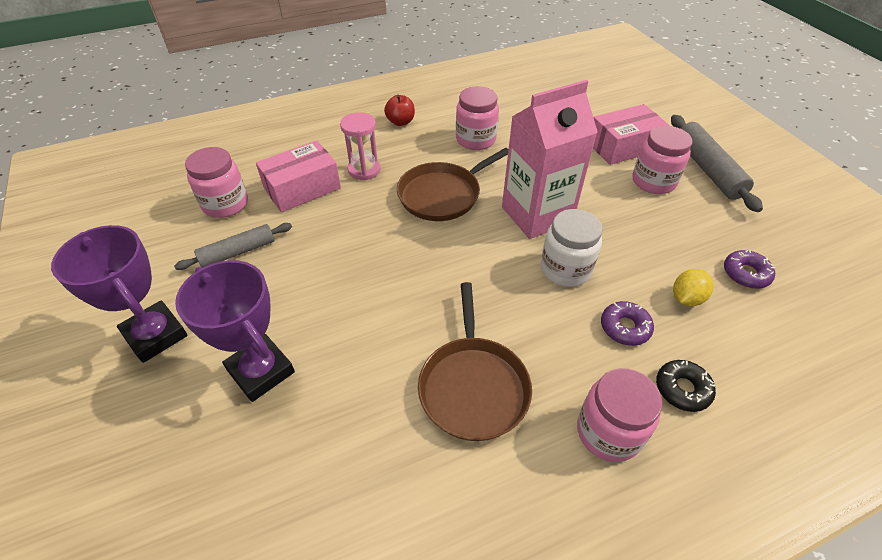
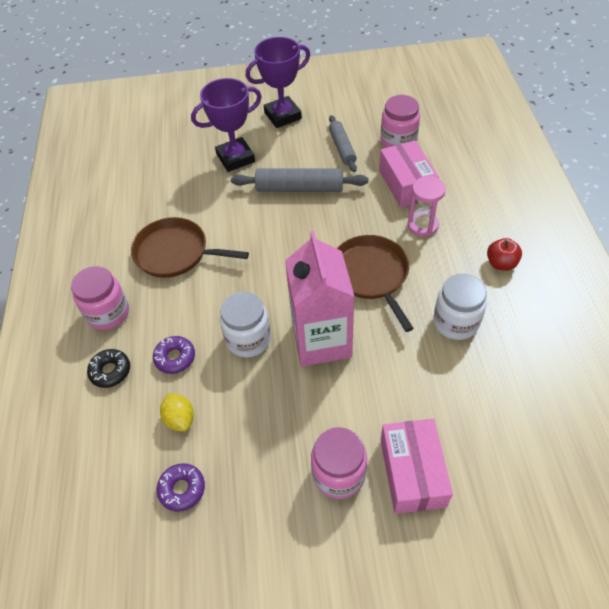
camera: 110 degrees right, 5 degrees up
(475, 140) = (455, 322): pink jar -> white jar
(707, 169) = (344, 554): grey rolling pin -> grey rolling pin (299, 188)

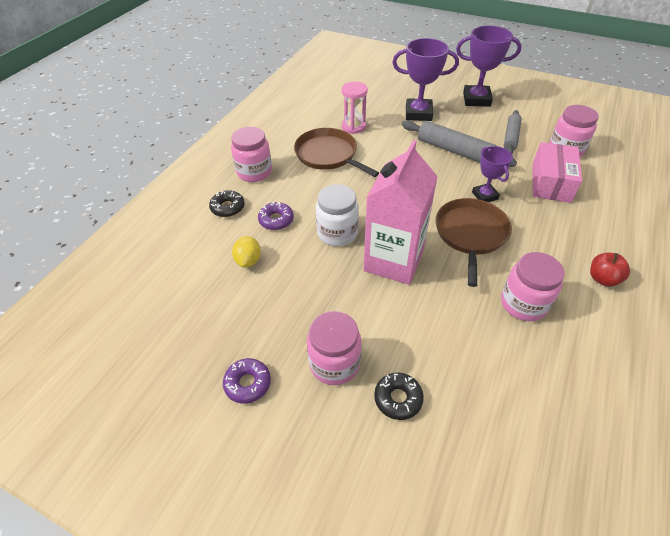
camera: 30 degrees right, 5 degrees down
(182, 489) = (213, 307): purple donut -> purple donut (248, 383)
(358, 227) = (484, 196): none -> purple trophy
(412, 472) = (398, 399): pink box -> black donut
(422, 225) = (544, 218): pink hourglass -> pink hourglass (353, 127)
(455, 322) = (523, 304): white jar -> pink jar

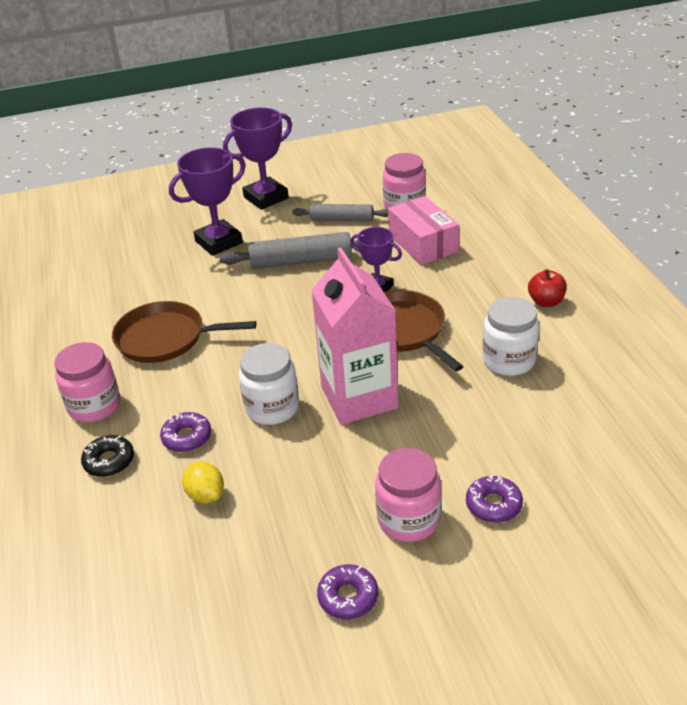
camera: 40 degrees left, 10 degrees down
(353, 127) = (159, 293): pink hourglass -> none
(398, 399) = (493, 505): black donut -> purple donut
(510, 137) = (342, 219): grey rolling pin -> grey rolling pin turned 60 degrees counterclockwise
(523, 304) = (508, 361): pink jar -> white jar

